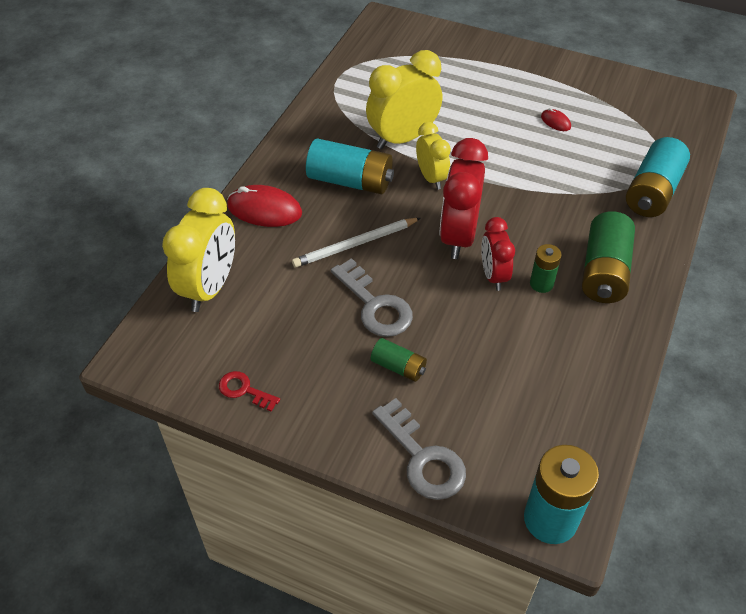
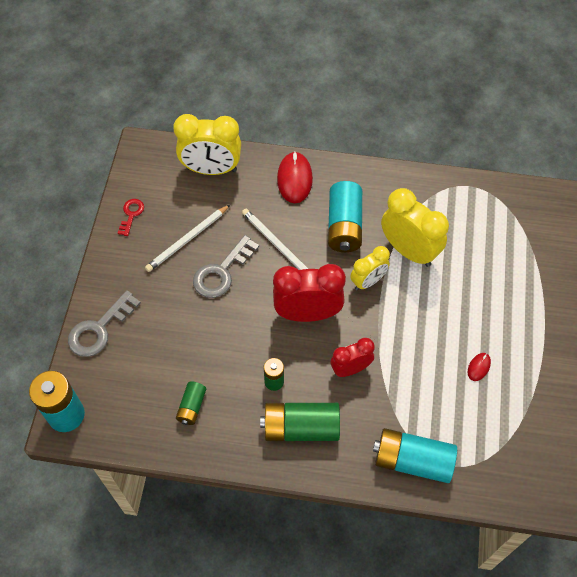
camera: 75 degrees right, 10 degrees up
(312, 332) = (187, 240): none -> white pencil
(398, 367) = (170, 299): green battery -> green battery (191, 407)
(493, 275) = (273, 345): red clock -> red clock (350, 369)

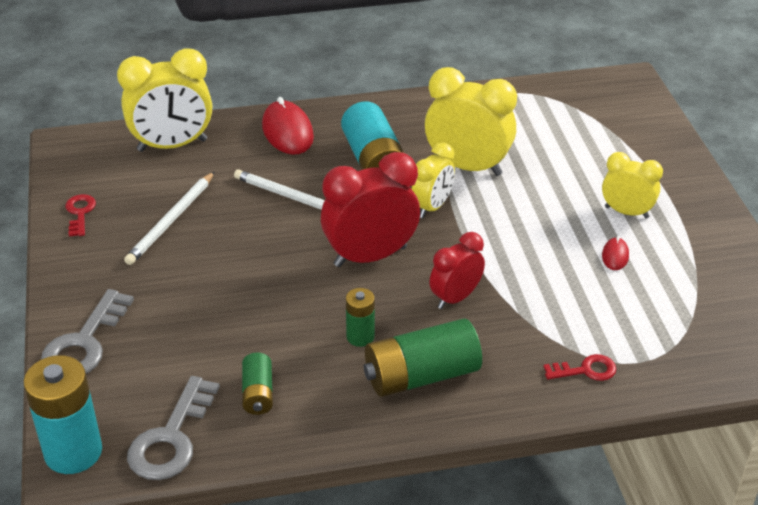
camera: 20 degrees left, 20 degrees down
(221, 272) = (234, 242): grey key -> grey key (171, 438)
(412, 460) = (586, 370): turquoise battery -> red key
(506, 329) = (626, 212): none -> yellow clock

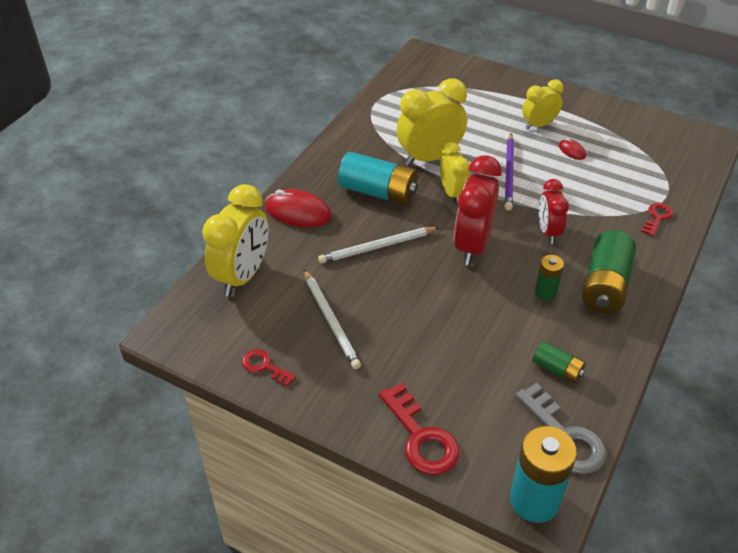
camera: 50 degrees left, 5 degrees up
(84, 343) = (421, 437): grey key -> red key
(514, 229) = (509, 173): none -> purple pencil

